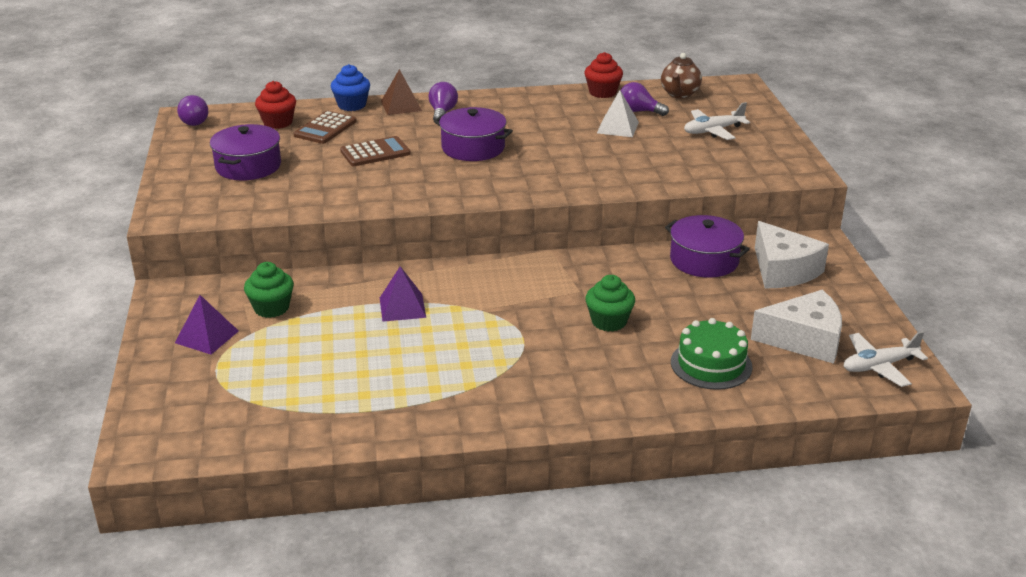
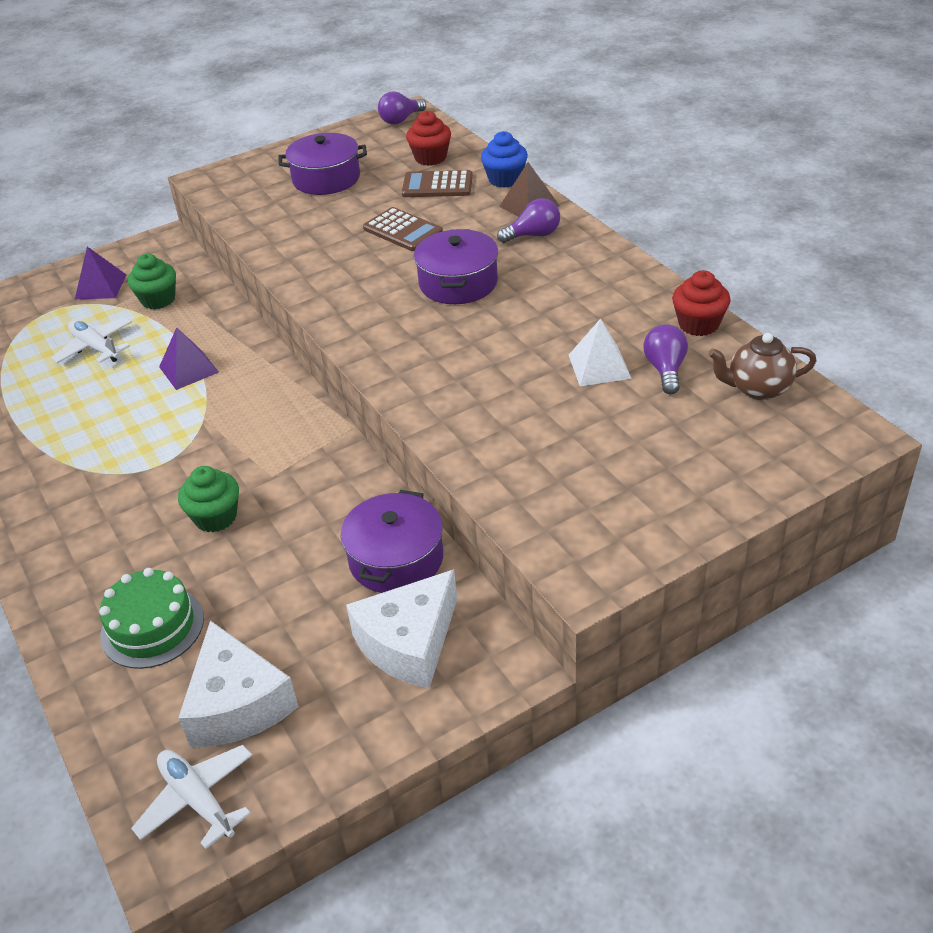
camera: 70 degrees right, 10 degrees up
(713, 131) = (658, 450): white plane -> white plane (96, 348)

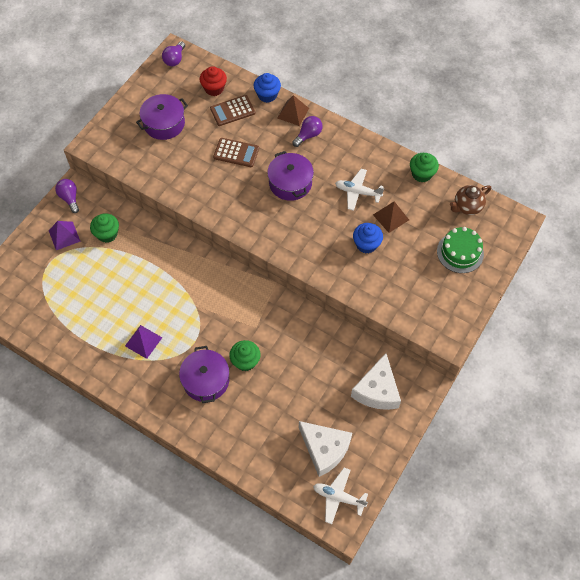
camera: 30 degrees left, 20 degrees up
(96, 348) = (98, 280): white plane -> white plane (358, 192)
(152, 627) = (259, 429): green cake -> green cake (460, 252)
(188, 369) = (163, 277): purple pyramid -> purple pyramid (143, 341)
(396, 559) = (345, 350): purple pot -> purple pot (206, 380)
(527, 391) = (366, 244): none -> blue cupcake
(599, 366) = (391, 217): white pyramid -> brown pyramid
(665, 370) = (421, 209): purple light bulb -> purple light bulb (70, 198)
(698, 324) = (422, 174): red cupcake -> green cupcake

